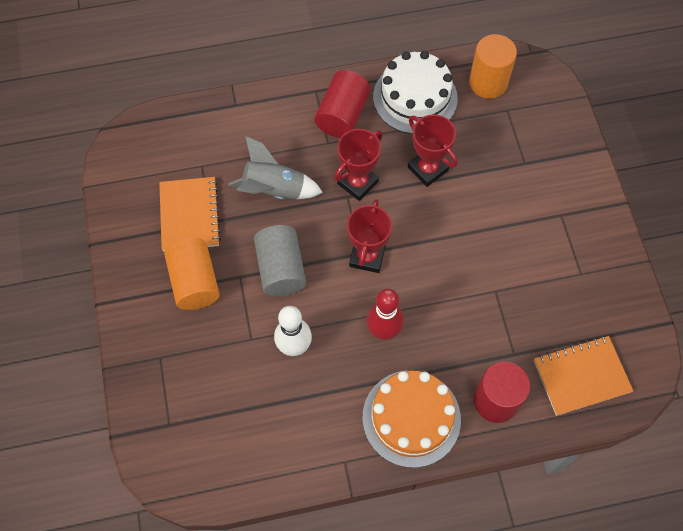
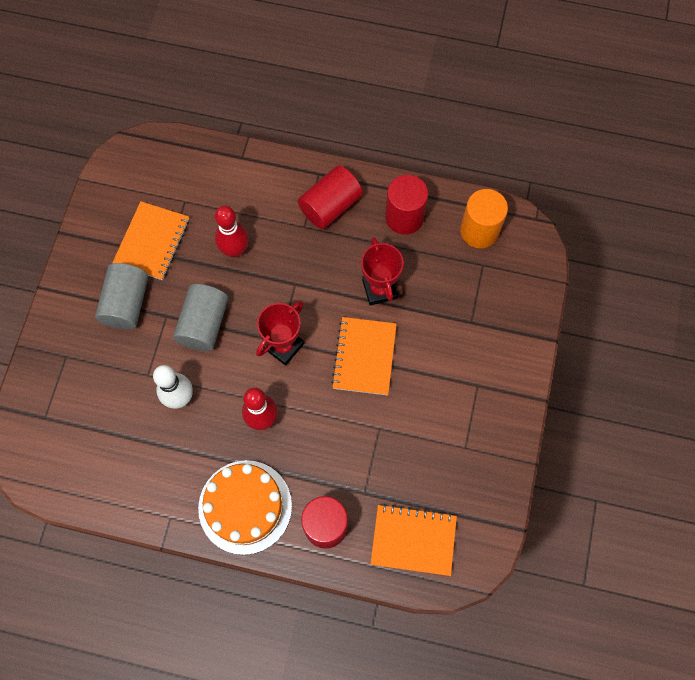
camera: 25 degrees right, 5 degrees up
(195, 282) = (126, 303): orange cylinder -> grey cylinder
(274, 190) = (235, 250): grey rocket -> red bowling pin
(357, 183) = (310, 275): red trophy -> none
(415, 97) = (404, 217): white cake -> red cylinder
(447, 234) = (364, 357): none -> orange notebook

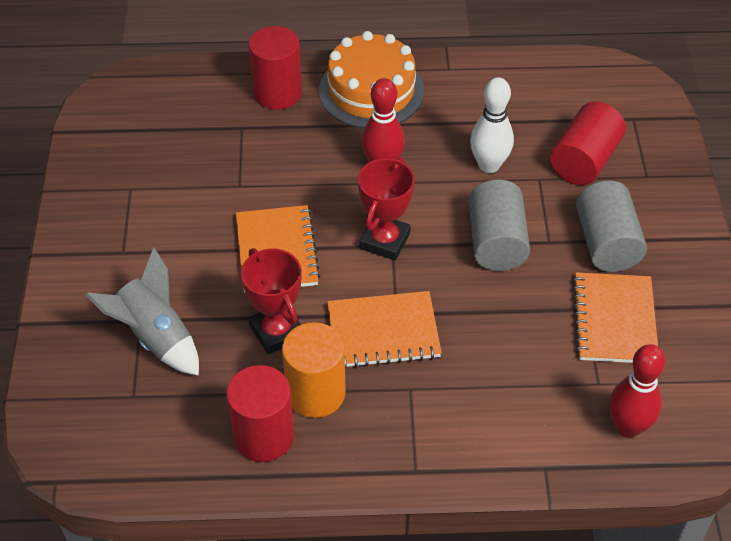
camera: 165 degrees right, 20 degrees down
(235, 250) = (496, 335): red bowling pin -> red bowling pin (628, 427)
(330, 206) = (381, 426): red cylinder -> red cylinder (584, 161)
(413, 540) = (177, 100): orange notebook -> orange notebook (383, 332)
(462, 305) = (155, 337): none -> grey rocket
(479, 231) = (144, 442): orange cylinder -> orange cylinder (315, 393)

